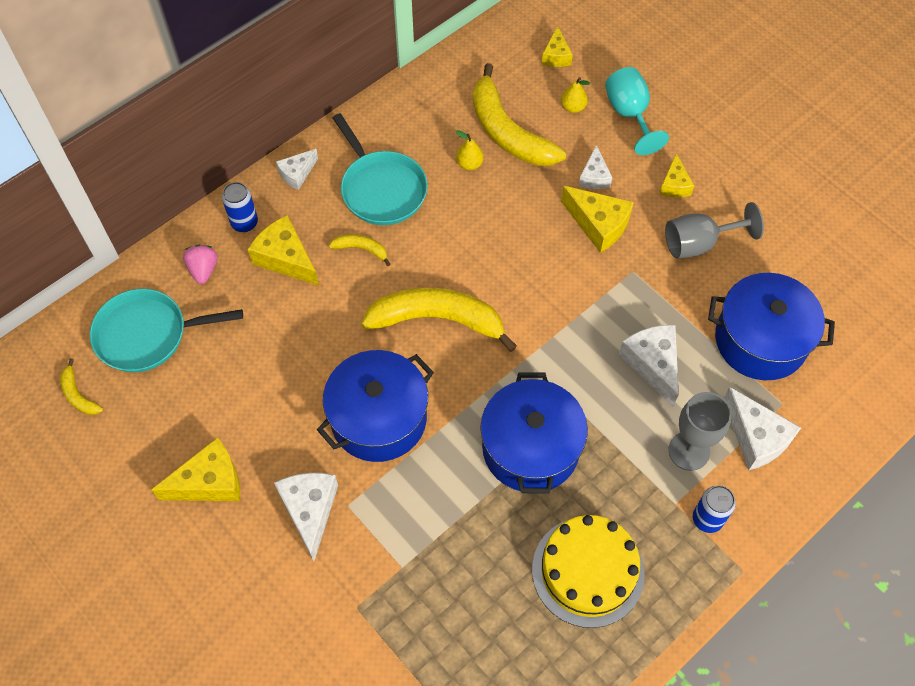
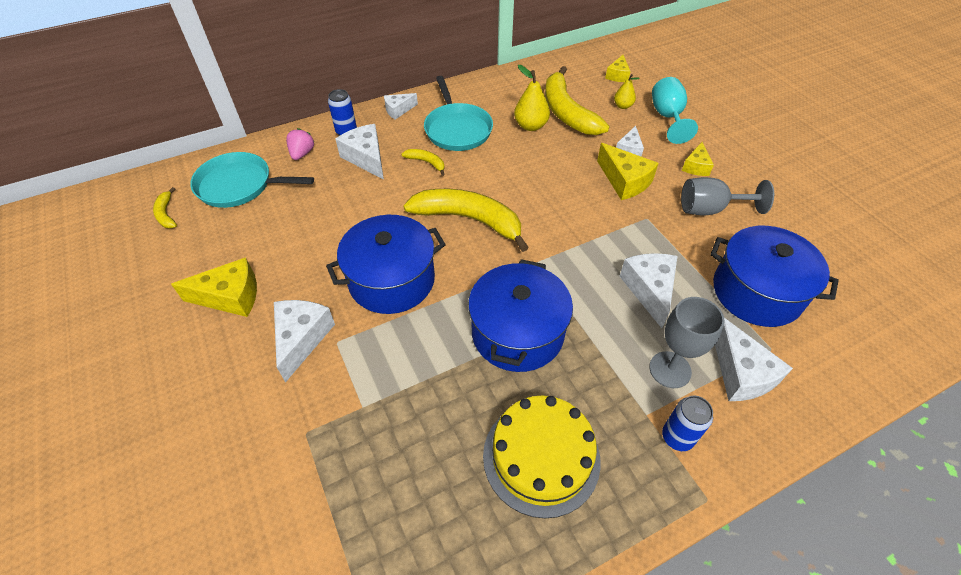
camera: 15 degrees right, 10 degrees down
(286, 258) = (366, 158): yellow cheese -> white cheese
(469, 164) = (530, 126): yellow pear -> yellow pear, size x1.61

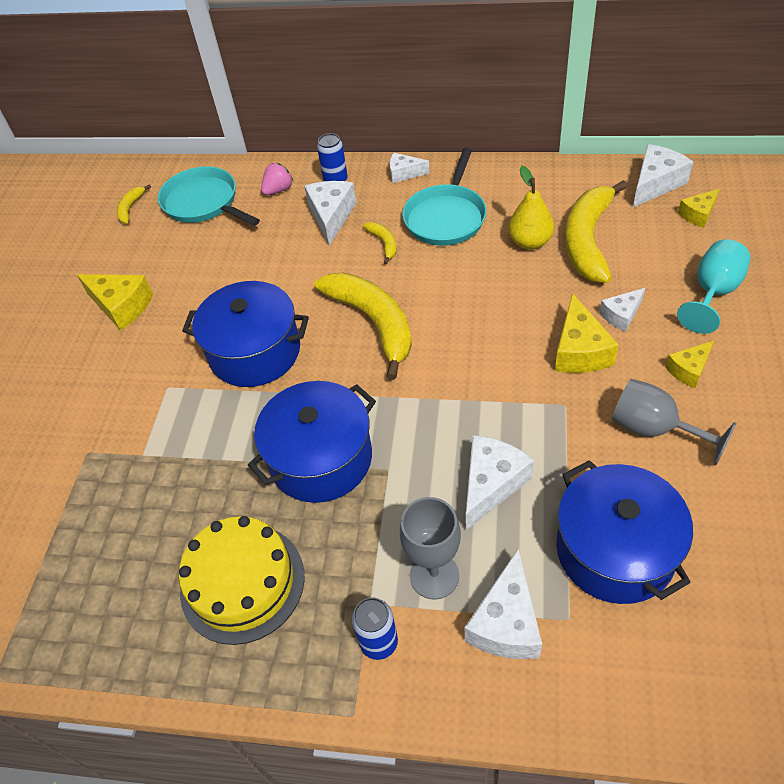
camera: 40 degrees right, 0 degrees up
(301, 339) = (144, 370): white cheese -> white cheese (655, 184)
(623, 106) = (666, 257): yellow pear -> none

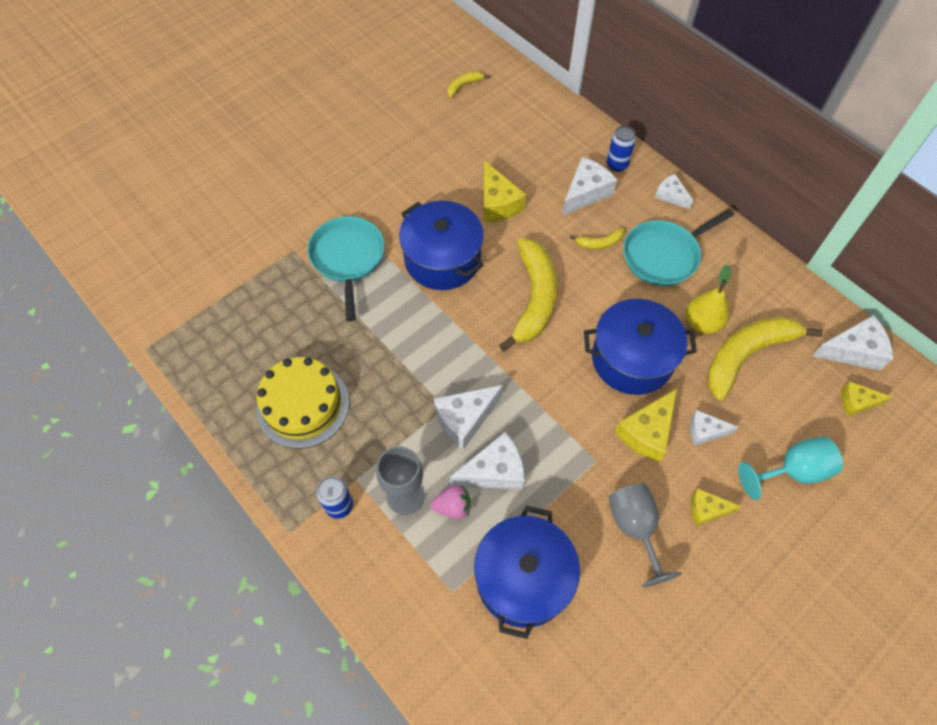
camera: 35 degrees right, 10 degrees up
(122, 306) = (395, 161): yellow cheese -> yellow cheese (497, 203)
(203, 203) = (512, 116): turquoise pan -> turquoise pan (347, 258)
(278, 190) = (570, 143): pink strawberry -> pink strawberry (453, 507)
(321, 459) = (413, 366): blue pot -> blue pot (632, 359)
(384, 243) = (599, 243): yellow banana -> yellow banana turned 60 degrees clockwise
(506, 622) = (416, 560): white cheese -> white cheese (465, 419)

